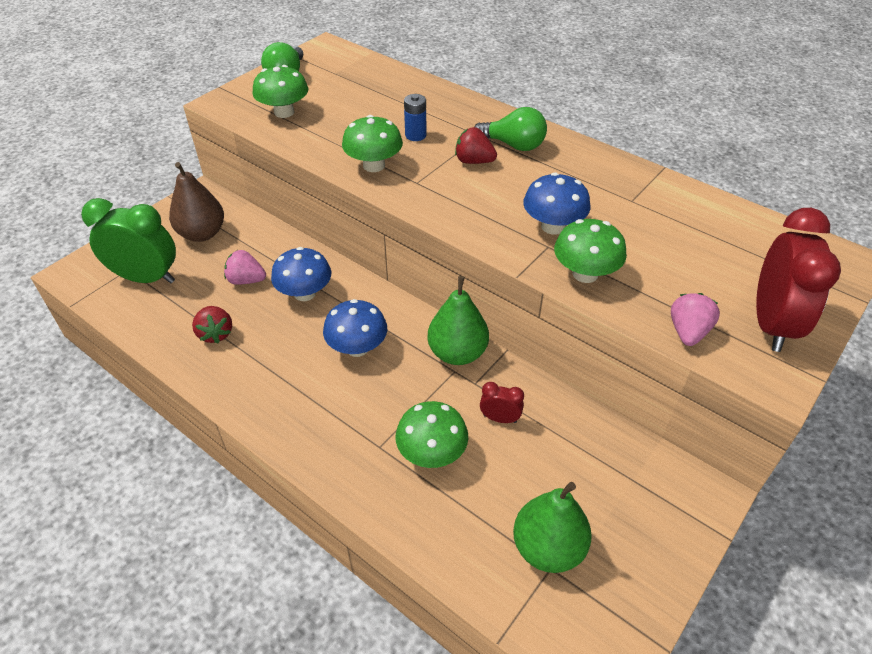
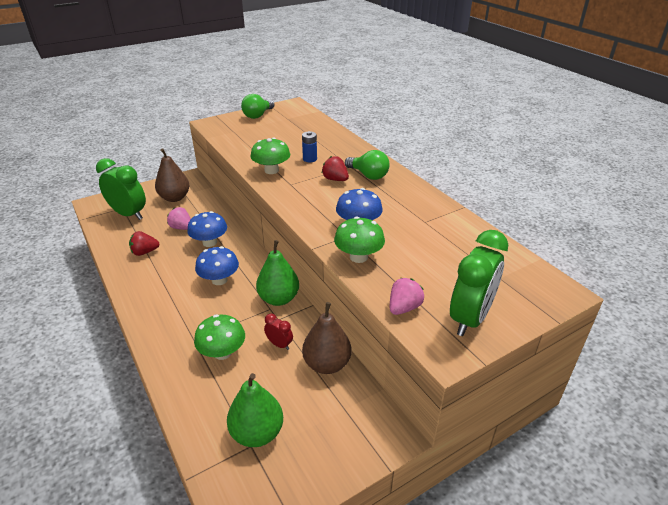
camera: 20 degrees right, 10 degrees down
(215, 333) = (145, 252): red strawberry -> red strawberry turned 75 degrees clockwise
(284, 112) = (241, 134): green mushroom -> none
(576, 427) = (327, 364): none -> brown pear
(771, 324) = (470, 318): red clock -> green clock

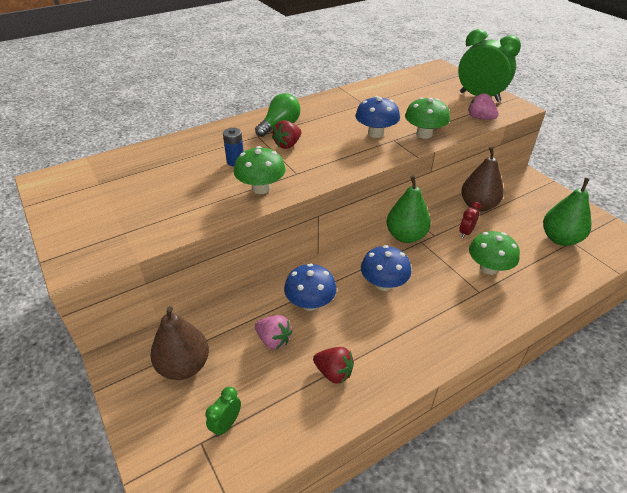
camera: 90 degrees left, 5 degrees up
(129, 214) = (226, 424): green clock -> green clock, size x0.46
(145, 252) = (333, 372): red strawberry -> red strawberry turned 45 degrees counterclockwise
(181, 228) = (274, 340): pink strawberry -> pink strawberry turned 90 degrees counterclockwise
(258, 115) = (72, 212): green light bulb -> none

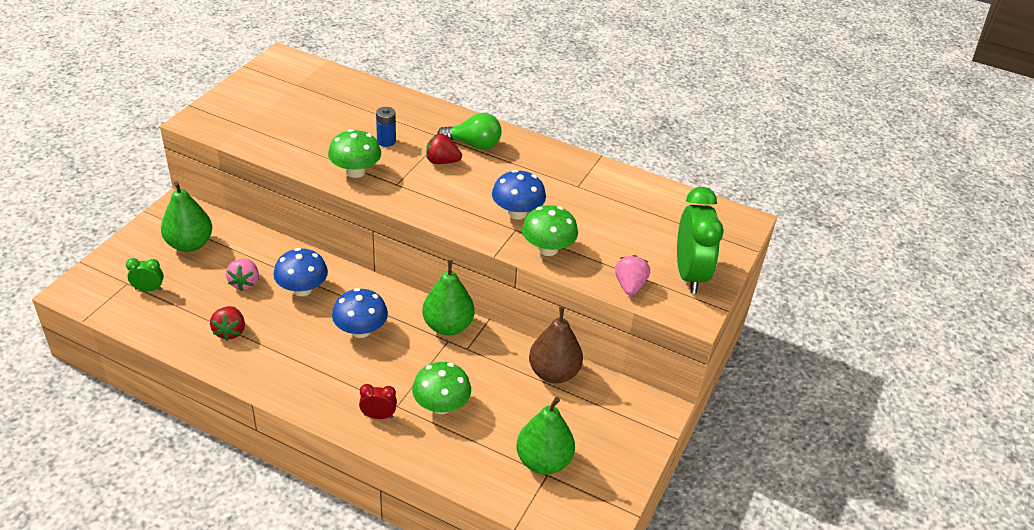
camera: 55 degrees right, 0 degrees up
(184, 366) = (189, 244): brown pear -> green pear
(466, 232) = (492, 373): red clock -> red clock (378, 416)

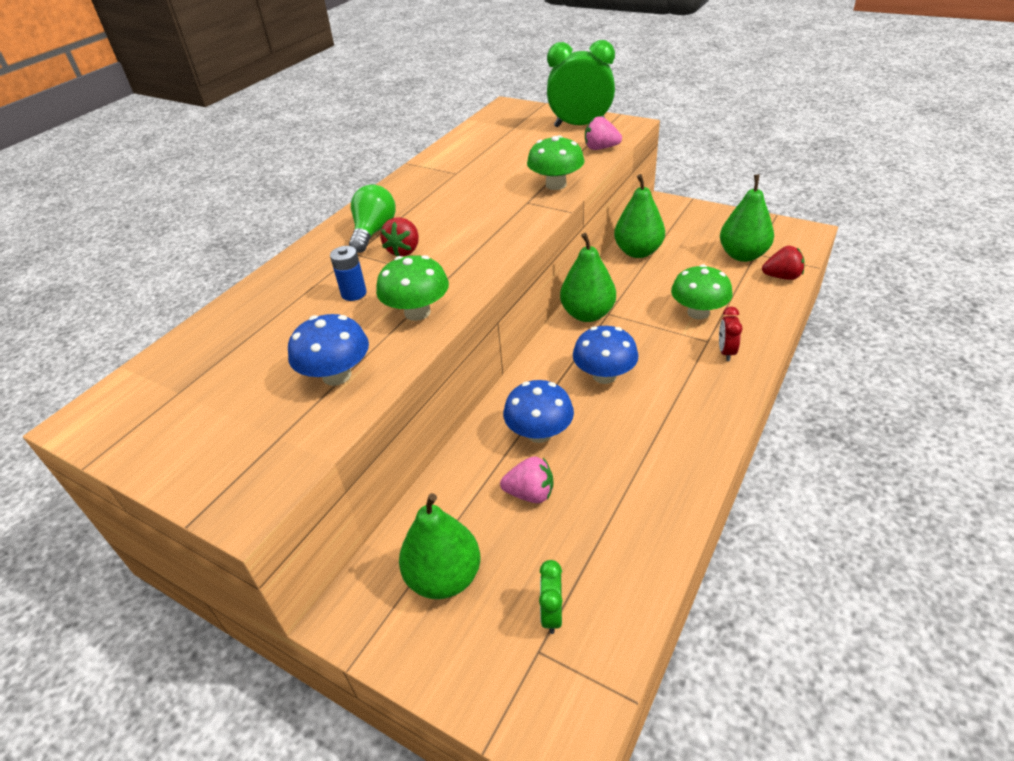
camera: 80 degrees left, 0 degrees up
(230, 331) = (626, 495): red strawberry -> red strawberry (782, 277)
(517, 213) = (500, 202): blue mushroom -> blue mushroom (337, 375)
(553, 373) = (638, 252): brown pear -> green pear

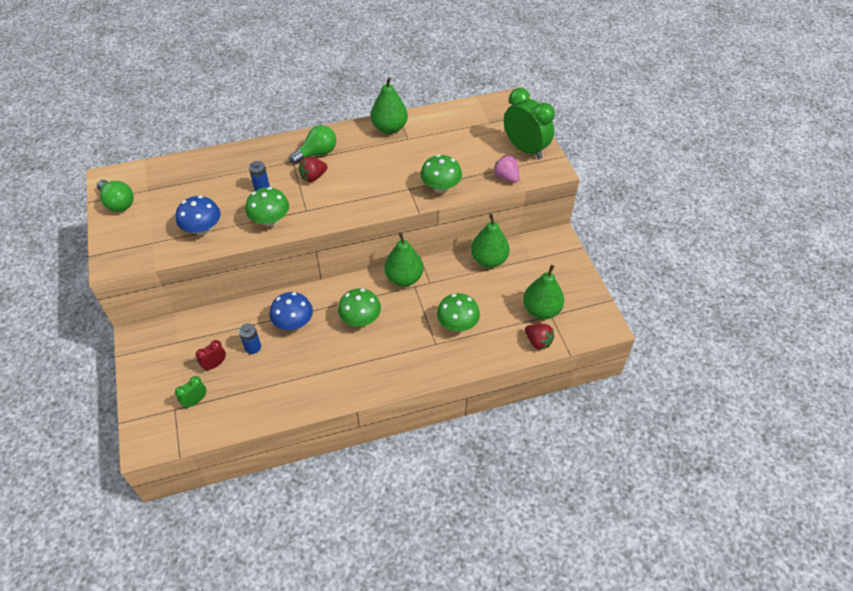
camera: 40 degrees right, 10 degrees up
(147, 434) = (118, 203): none -> green light bulb
(444, 577) = (181, 352): green pear -> green pear (389, 128)
(530, 493) = (253, 347): pink strawberry -> blue battery
(604, 375) = (360, 319): blue mushroom -> green mushroom
(726, 352) = (433, 357): red clock -> red clock (215, 364)

